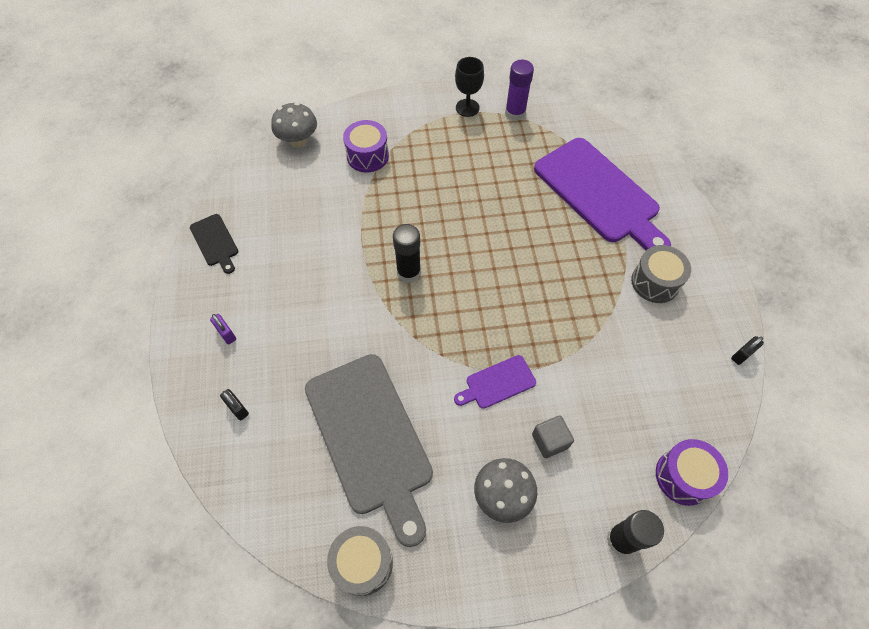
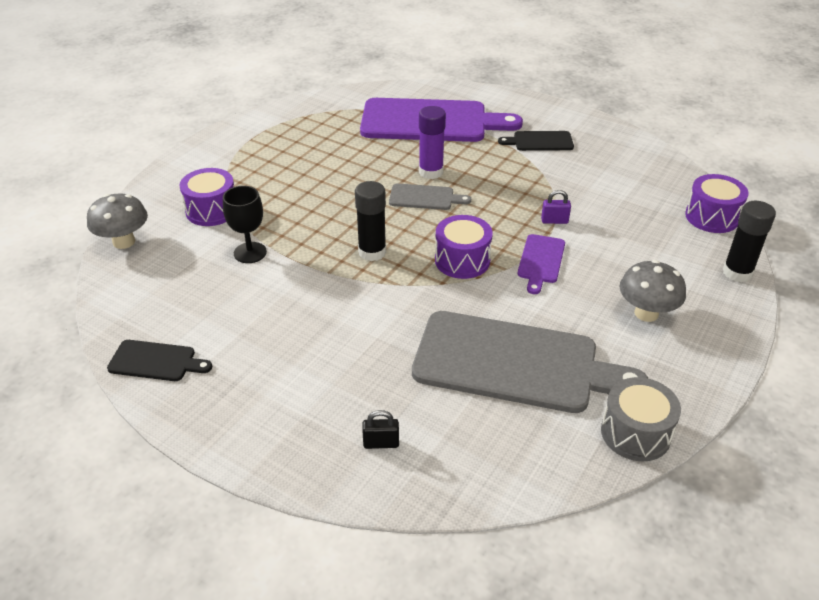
camera: 50 degrees left, 20 degrees down
(226, 334) = (281, 408): purple padlock -> purple padlock (554, 221)
(450, 332) = (462, 260): none -> purple drum
(467, 108) = (250, 133): black goblet -> black goblet (250, 253)
(500, 258) = (424, 197): none -> grey cutting board
(515, 113) = (295, 115): purple glue stick -> purple glue stick (431, 172)
(550, 441) = (621, 262): grey cube -> none
(655, 282) = (540, 141): grey drum -> black cutting board
(742, 355) = (641, 141): black padlock -> none

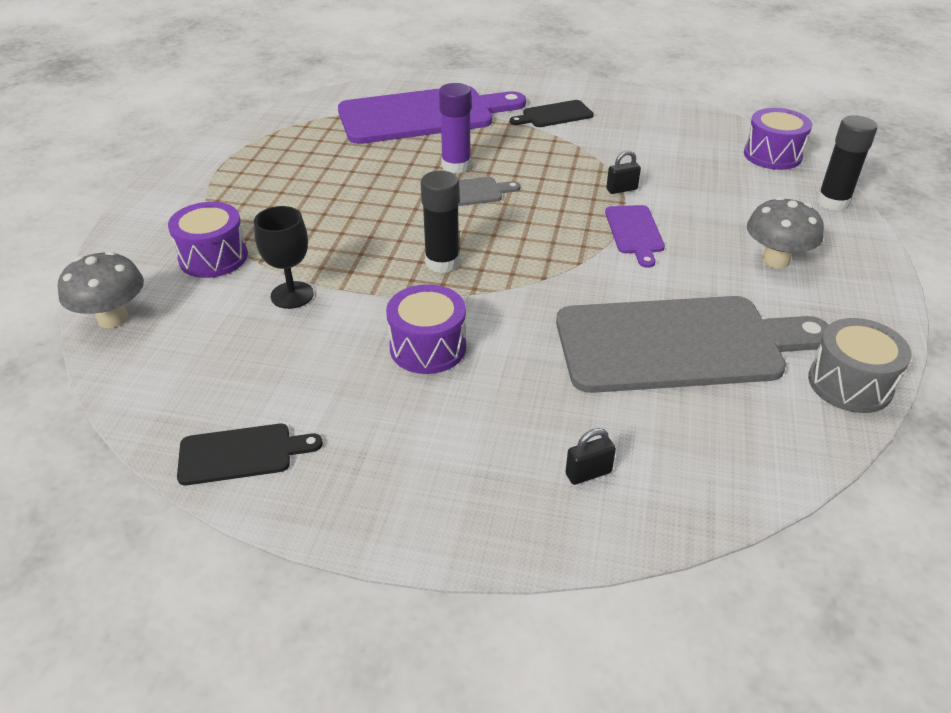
camera: 20 degrees left, 0 degrees up
(462, 260) = (550, 249): purple drum -> purple drum (428, 347)
(554, 221) = (621, 189): purple padlock -> black padlock

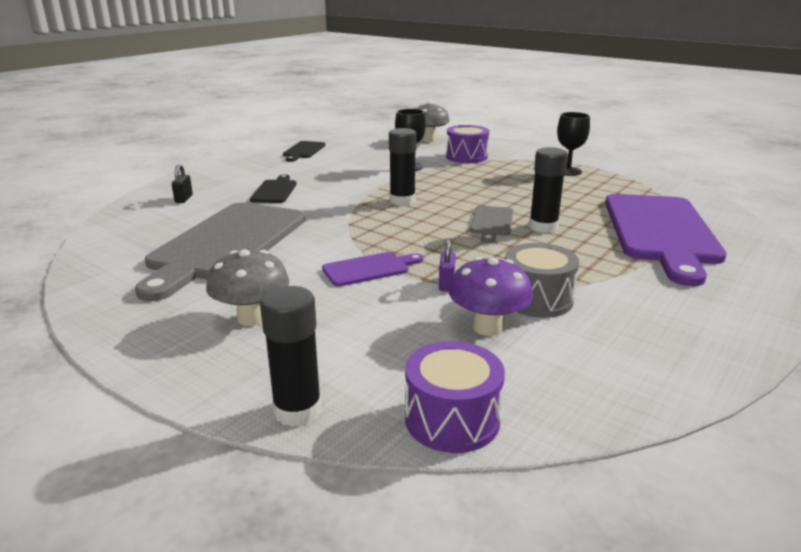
camera: 115 degrees right, 15 degrees down
(254, 174) = (568, 171): none -> black goblet
(428, 347) = (324, 185): purple drum -> none
(456, 166) = (543, 227): purple glue stick -> black glue stick
(554, 115) = (646, 294): black cutting board -> black cutting board (274, 191)
(621, 189) = (446, 284): black padlock -> purple padlock
(635, 232) = (369, 269): purple cutting board -> purple cutting board turned 135 degrees clockwise
(666, 161) = (488, 327): none -> purple mushroom
(850, 384) = (98, 286): grey drum -> grey drum (537, 299)

